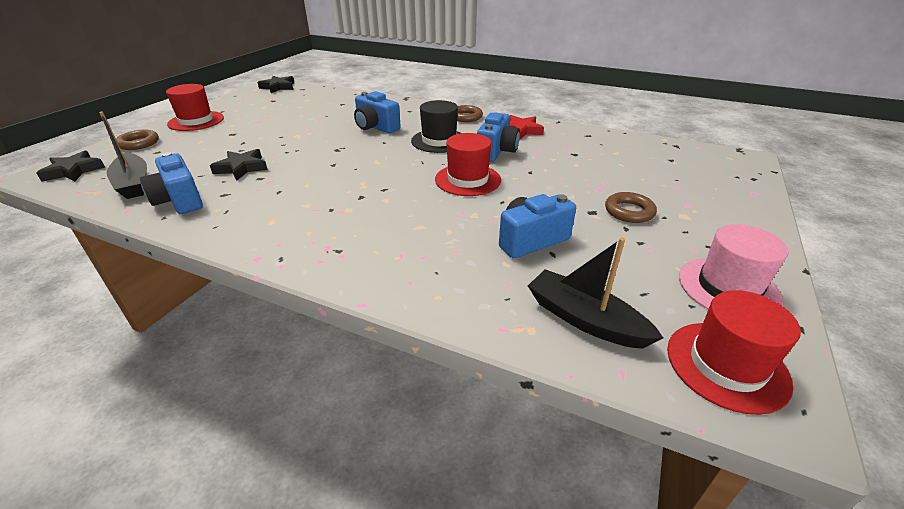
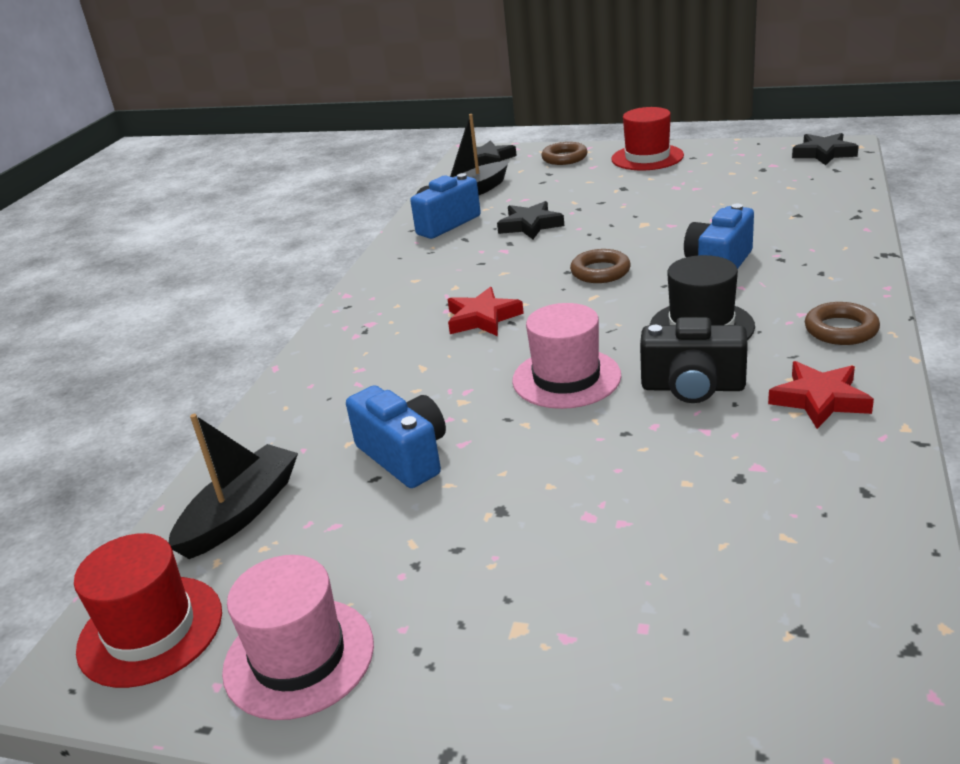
camera: 85 degrees right, 5 degrees down
(368, 198) = (482, 318): none -> red star
(467, 180) = (566, 378): red hat -> pink hat
(496, 151) = (692, 387): blue camera -> black camera
(629, 211) = (513, 553): brown ring -> brown ring (600, 271)

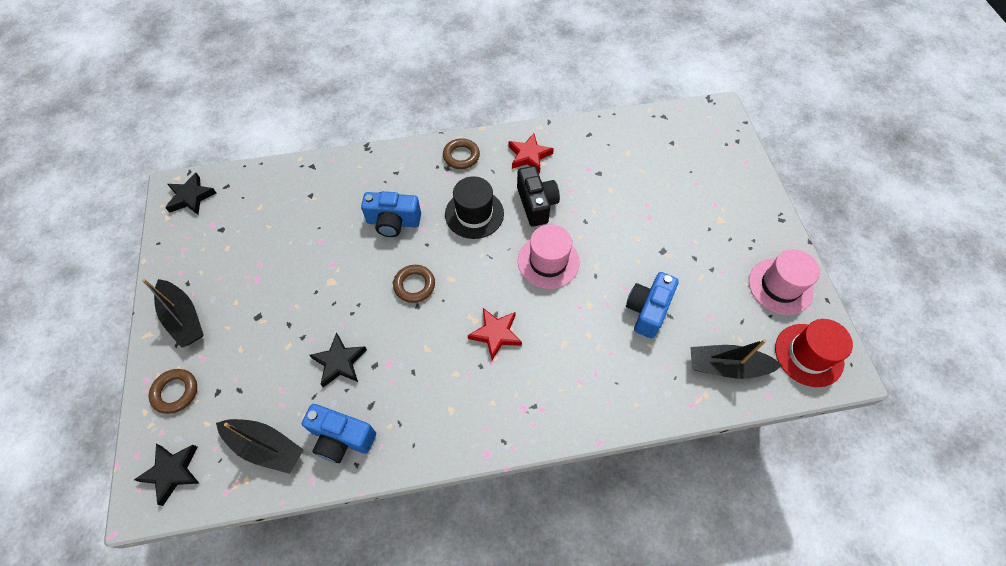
camera: 120 degrees left, 30 degrees up
(647, 157) = (183, 318): red hat -> black boat

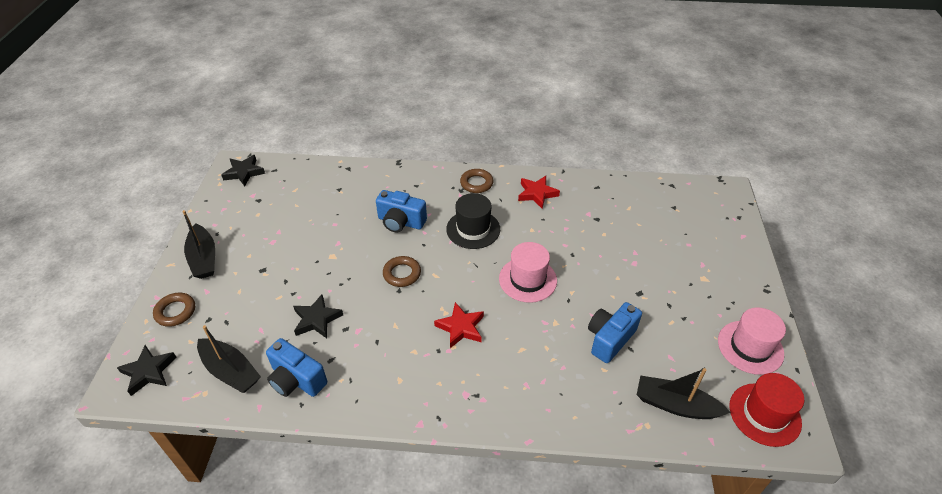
camera: 15 degrees right, 15 degrees down
(536, 204) = (531, 232): black camera -> none

